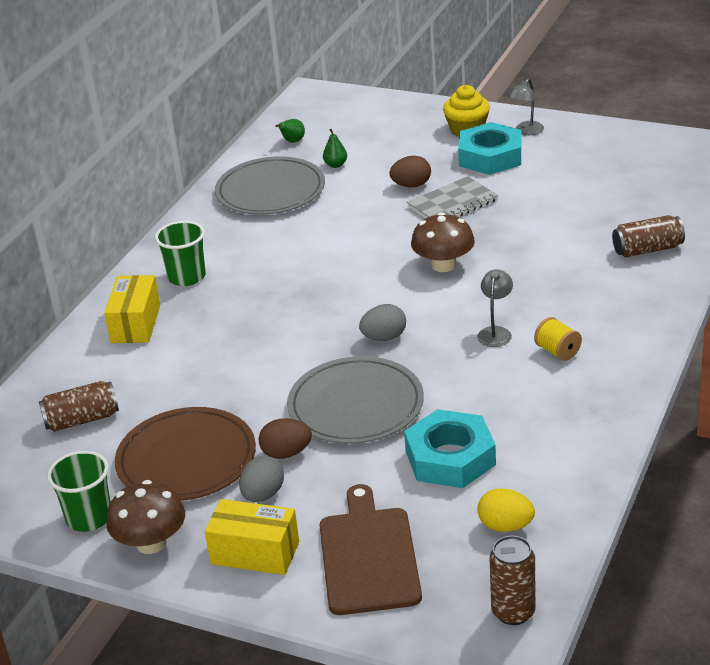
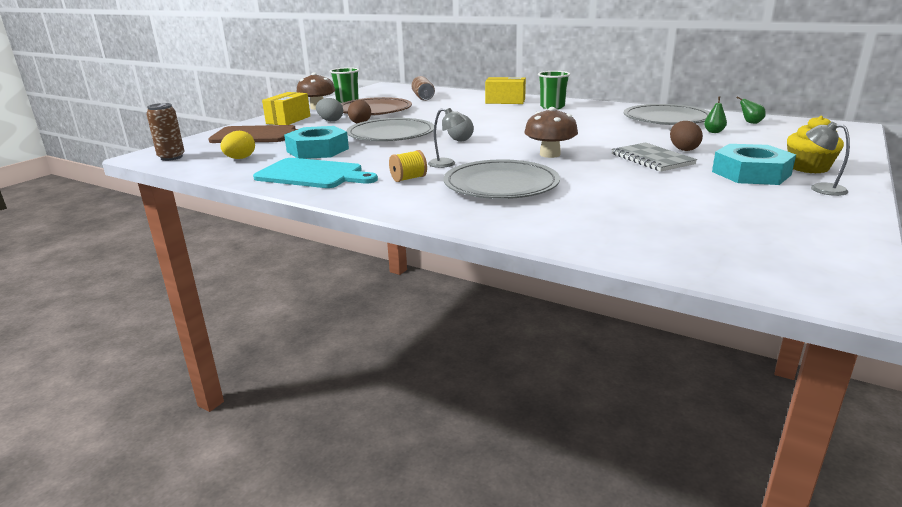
camera: 95 degrees right, 10 degrees down
(561, 288) = (501, 184): none -> grey plate
(561, 430) = (313, 174): none -> turquoise cutting board
(647, 249) = (558, 220): brown can -> none

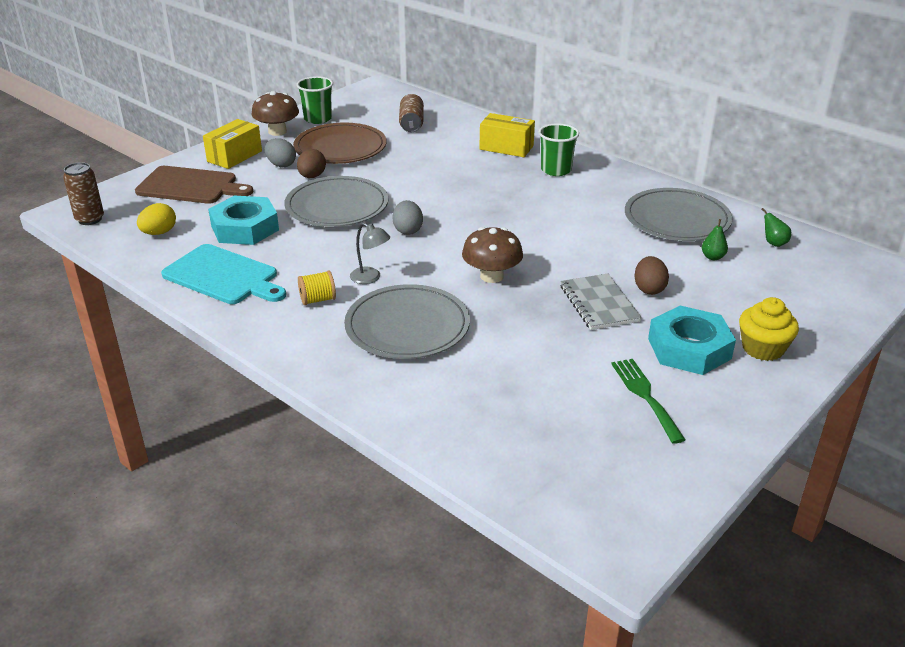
camera: 10 degrees right, 10 degrees up
(746, 200) = (645, 396): none -> green fork
(820, 188) = (742, 389): grey lamp -> none

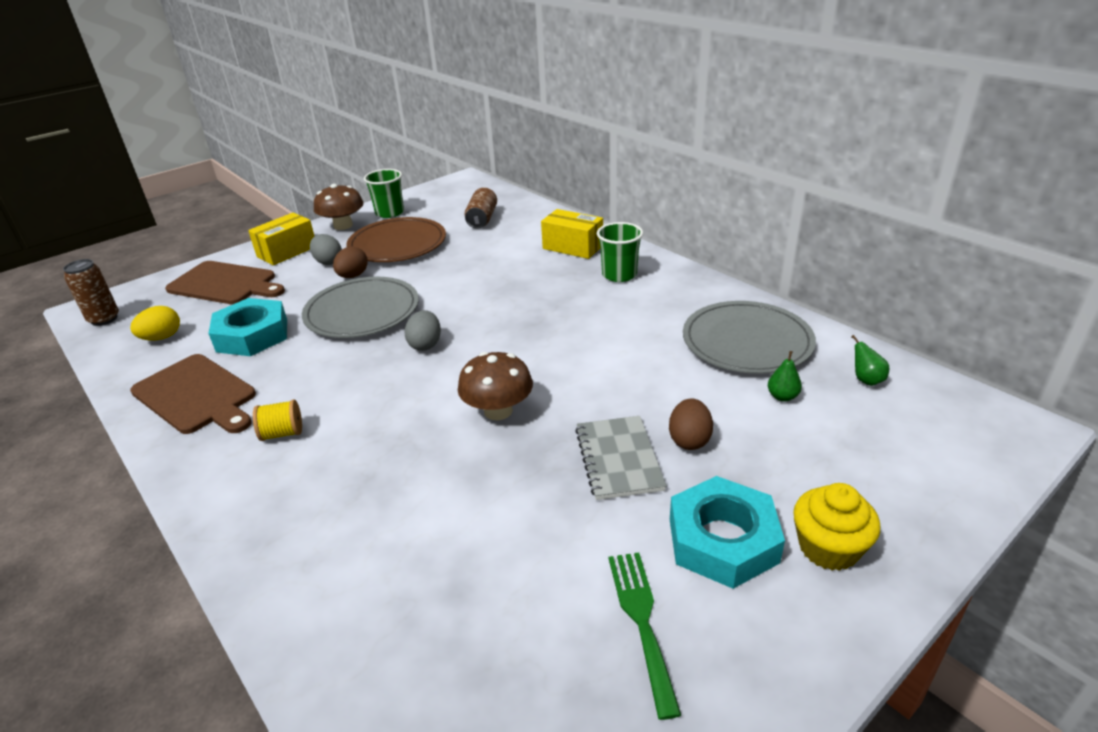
camera: 10 degrees right, 0 degrees up
(223, 276) = (197, 395): turquoise cutting board -> brown cutting board
(370, 278) = (356, 406): grey lamp -> none
(407, 326) = (368, 478): grey plate -> none

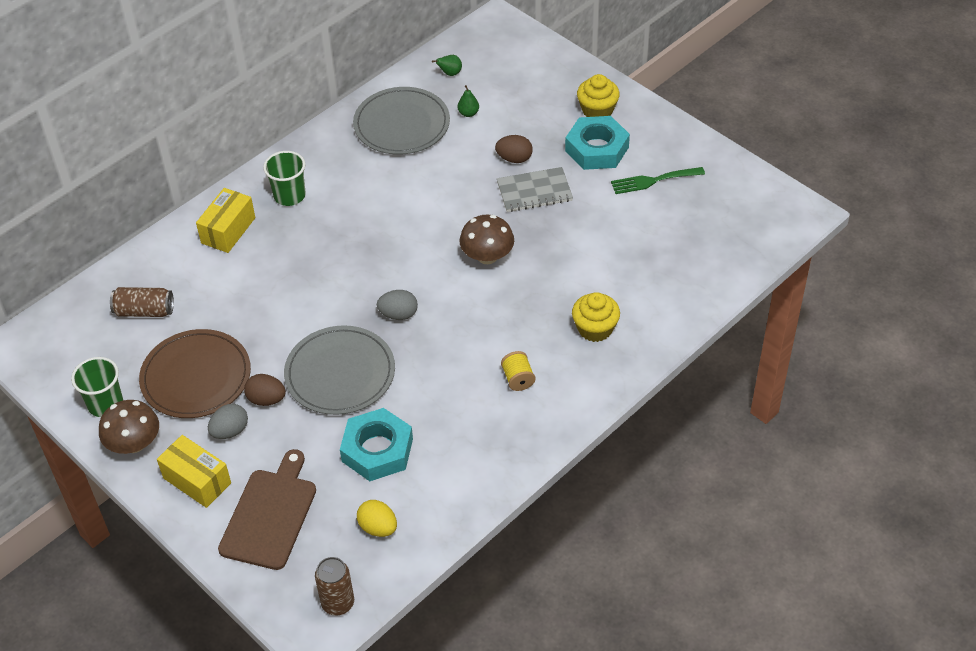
camera: 95 degrees left, 15 degrees up
(197, 395) = (472, 457): brown cutting board -> none
(327, 513) = (595, 328): none -> yellow cupcake

